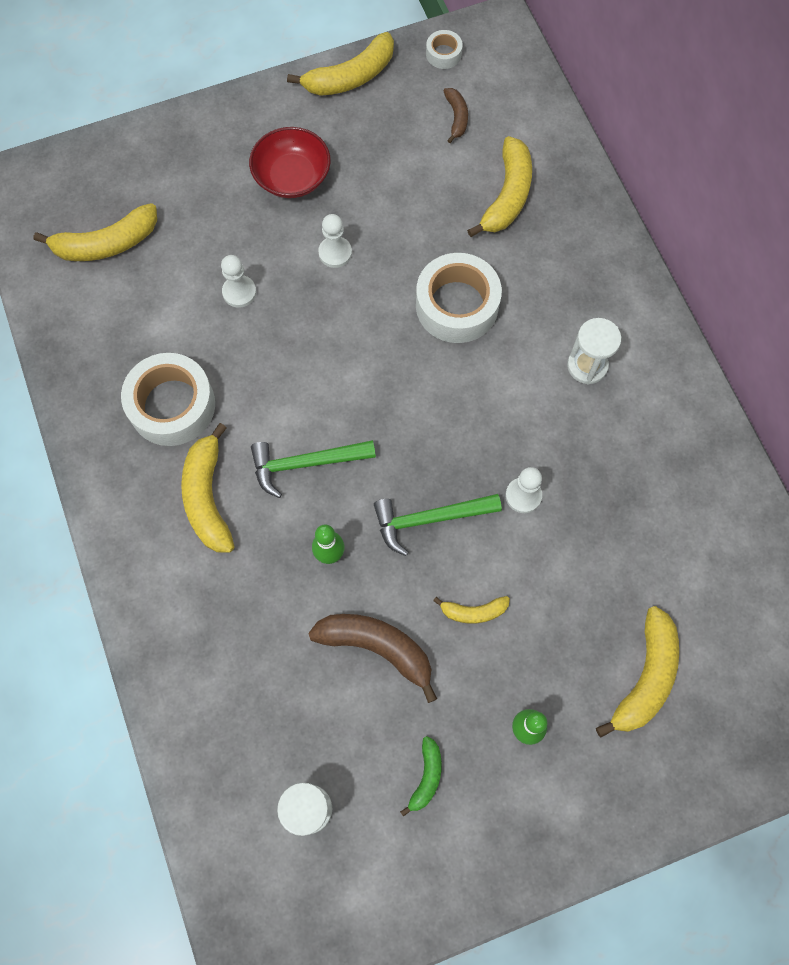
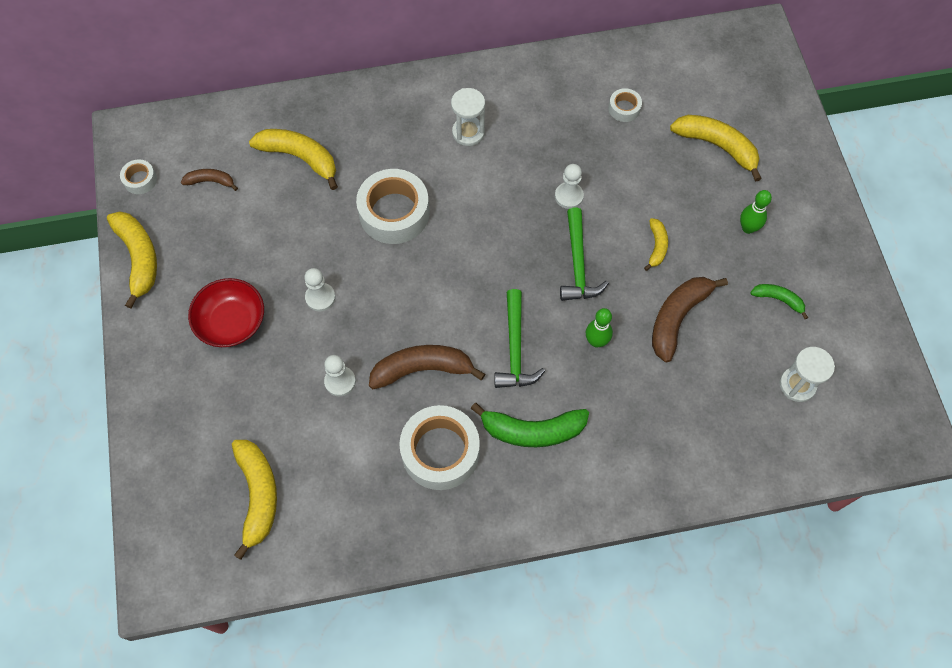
camera: 80 degrees left, 5 degrees down
(208, 497) = (532, 430): yellow banana -> green banana
(265, 370) = (422, 369): none -> brown banana
(673, 548) = (624, 108): none -> white tape

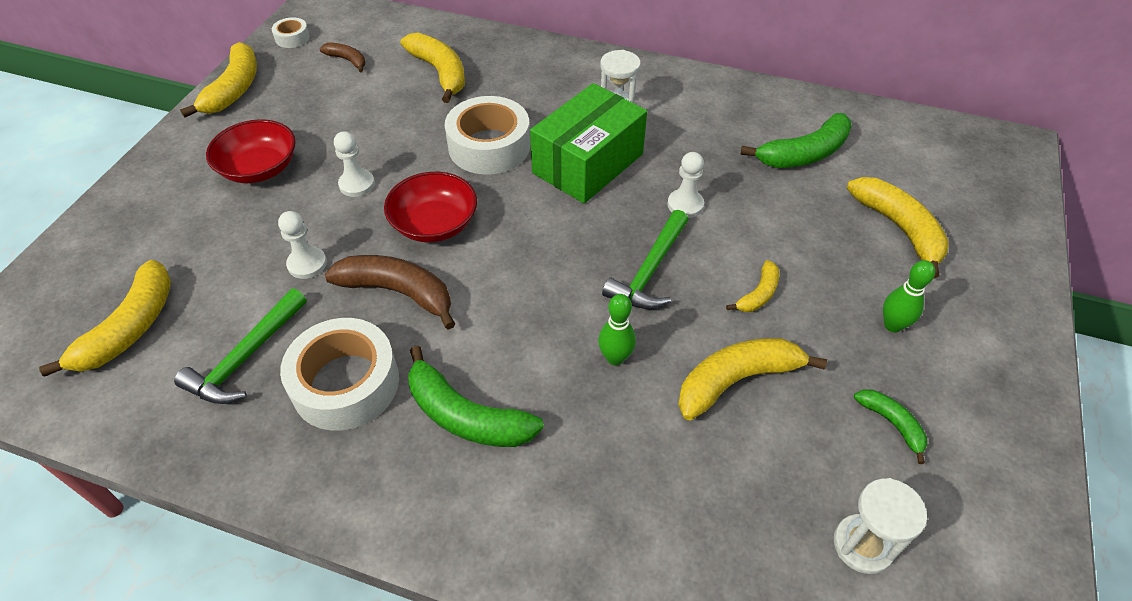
camera: 30 degrees right, 15 degrees down
(405, 302) = (434, 224): none -> red bowl
(478, 193) = (588, 163): none -> green box
(515, 349) = (514, 320): green hammer -> green hammer (246, 358)
(624, 108) = (804, 154): white tape -> green banana
(677, 318) = (736, 380): brown banana -> yellow banana

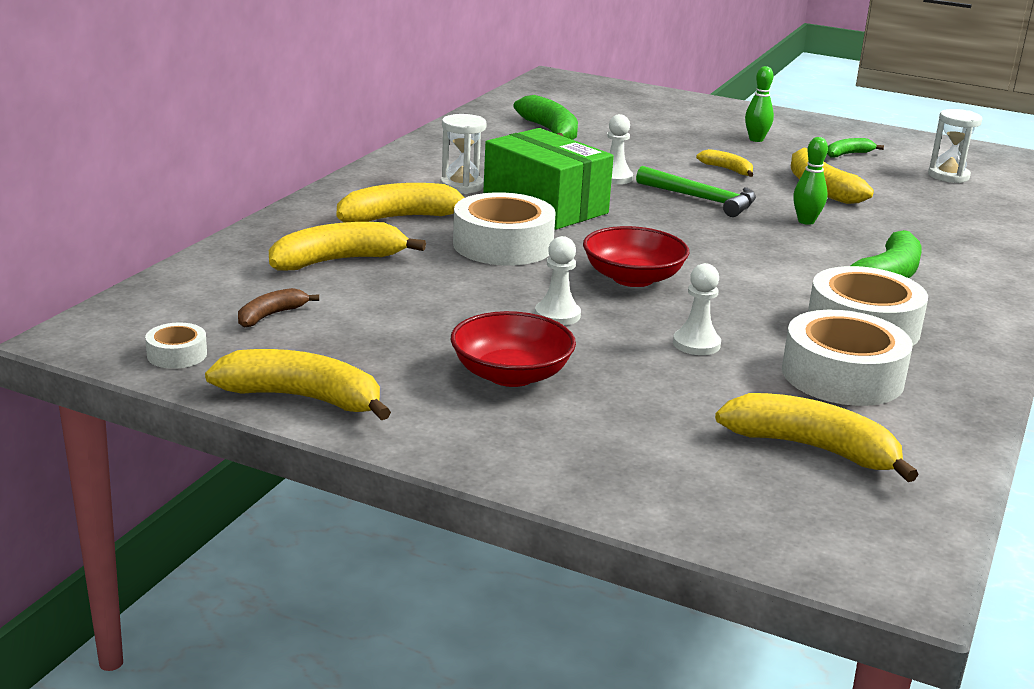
camera: 85 degrees left, 25 degrees down
(246, 358) = (842, 376): green hammer -> white tape
(398, 292) = (737, 299): brown banana -> none
(899, 228) = (651, 121): yellow banana -> yellow banana (401, 218)

